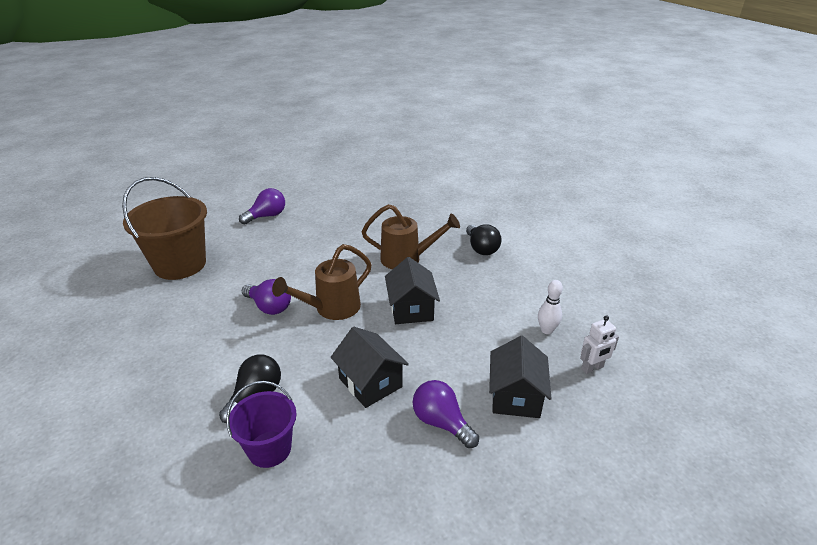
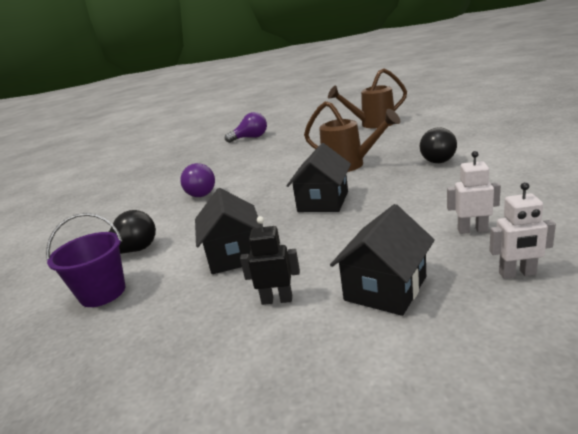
camera: 30 degrees right, 10 degrees down
(180, 264) = (161, 165): brown bucket -> none
(332, 308) = (249, 197): brown watering can -> brown watering can (373, 124)
(441, 423) = (277, 299): purple light bulb -> black robot
(546, 330) = (472, 230): white bowling pin -> white robot

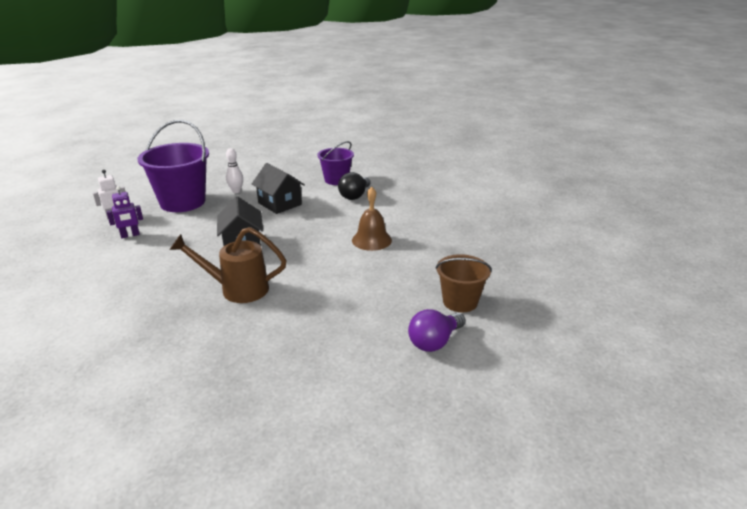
camera: 145 degrees right, 5 degrees up
(199, 193) = (371, 240): purple light bulb -> brown bell
(209, 152) = (460, 302): none -> brown bucket
(277, 299) = (236, 191): black robot -> white bowling pin
(373, 124) = (235, 397): brown watering can -> none
(385, 288) = (183, 202): black house -> purple bucket
(436, 159) = (141, 307): black light bulb -> none
(472, 230) = (130, 235): white robot -> purple robot

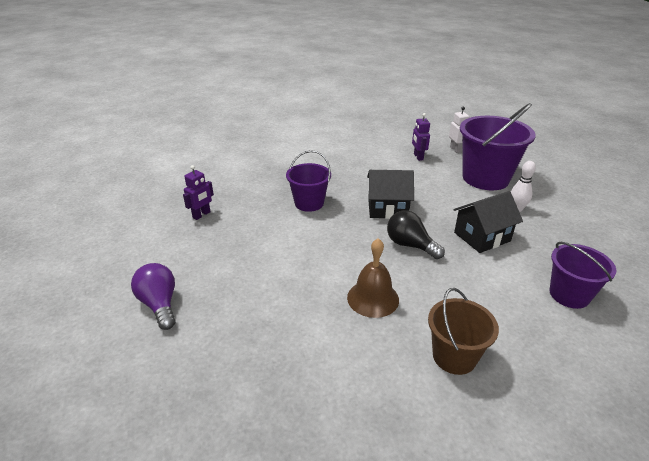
camera: 105 degrees right, 5 degrees up
(237, 289) = (309, 203): brown watering can -> purple bucket
(275, 364) = (201, 215): none -> purple robot
(355, 196) = (510, 305): black light bulb -> black light bulb (410, 245)
(460, 302) = (206, 344): brown bucket -> brown bucket (454, 356)

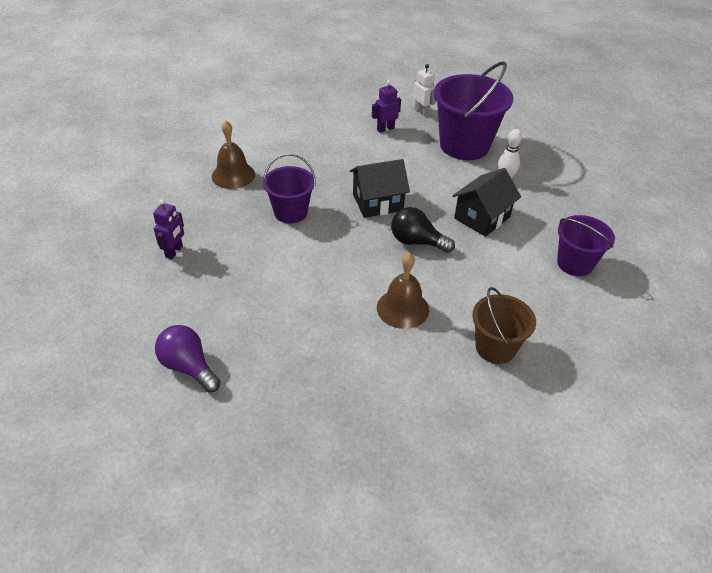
camera: 20 degrees left, 10 degrees up
(277, 170) = (233, 175): none -> brown bell
(418, 157) = (385, 129): purple robot -> purple robot turned 90 degrees clockwise

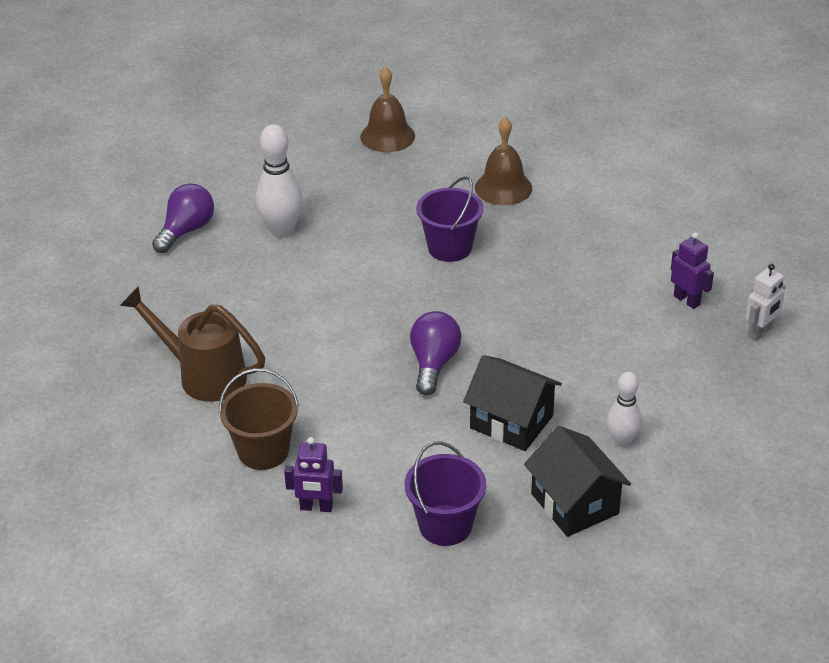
camera: 80 degrees right, 5 degrees down
(174, 252) = (347, 180): purple robot -> purple robot (316, 507)
(223, 301) = (282, 231): none -> white bowling pin
(377, 202) = (502, 318): black house -> black house (574, 503)
(398, 375) = (204, 375): none -> brown watering can
(402, 308) = (308, 366): brown bell -> brown bell (387, 136)
(417, 242) = (433, 364): black light bulb -> purple light bulb
(464, 145) = (689, 389): purple bucket -> none

